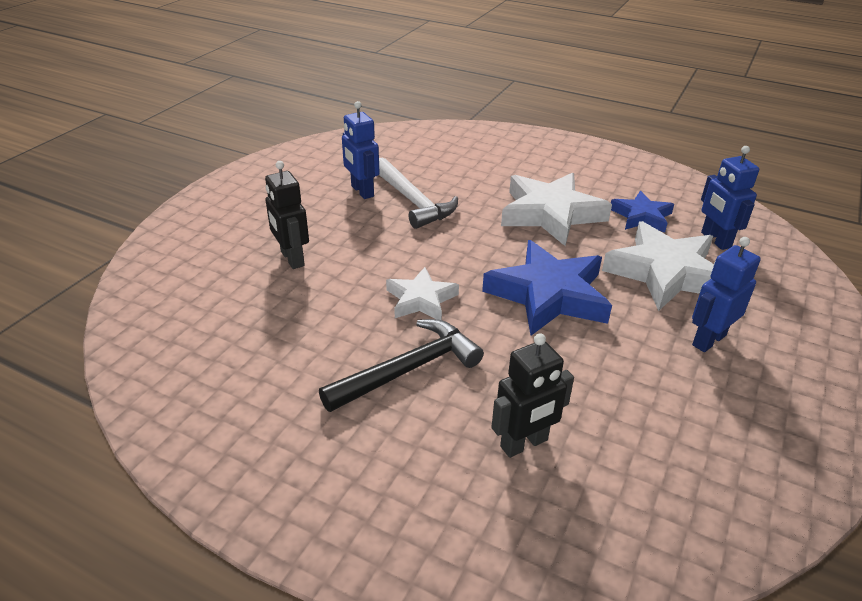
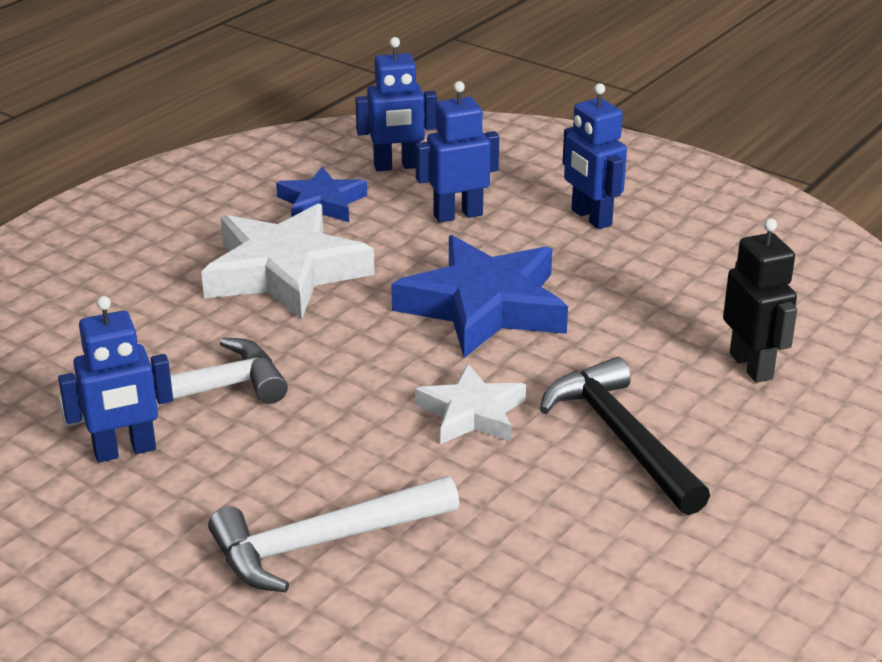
camera: 80 degrees left, 5 degrees down
(292, 259) = (324, 543): black robot -> white hammer
(665, 273) = (457, 215): white star -> blue robot

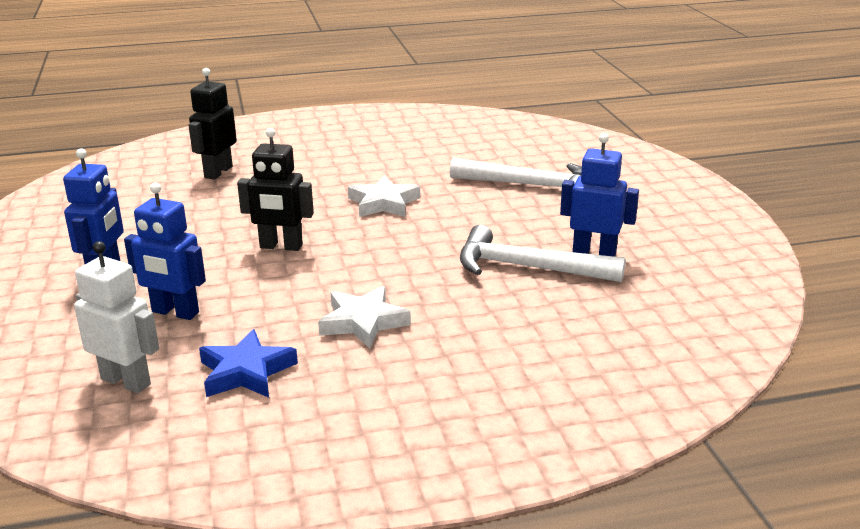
camera: 140 degrees left, 5 degrees down
(285, 272) = (363, 322): white star -> white star, size x0.57
(397, 166) = (126, 381): blue robot -> white robot
(484, 306) = (281, 246): blue star -> black robot
(622, 438) = (334, 171): black hammer -> none

